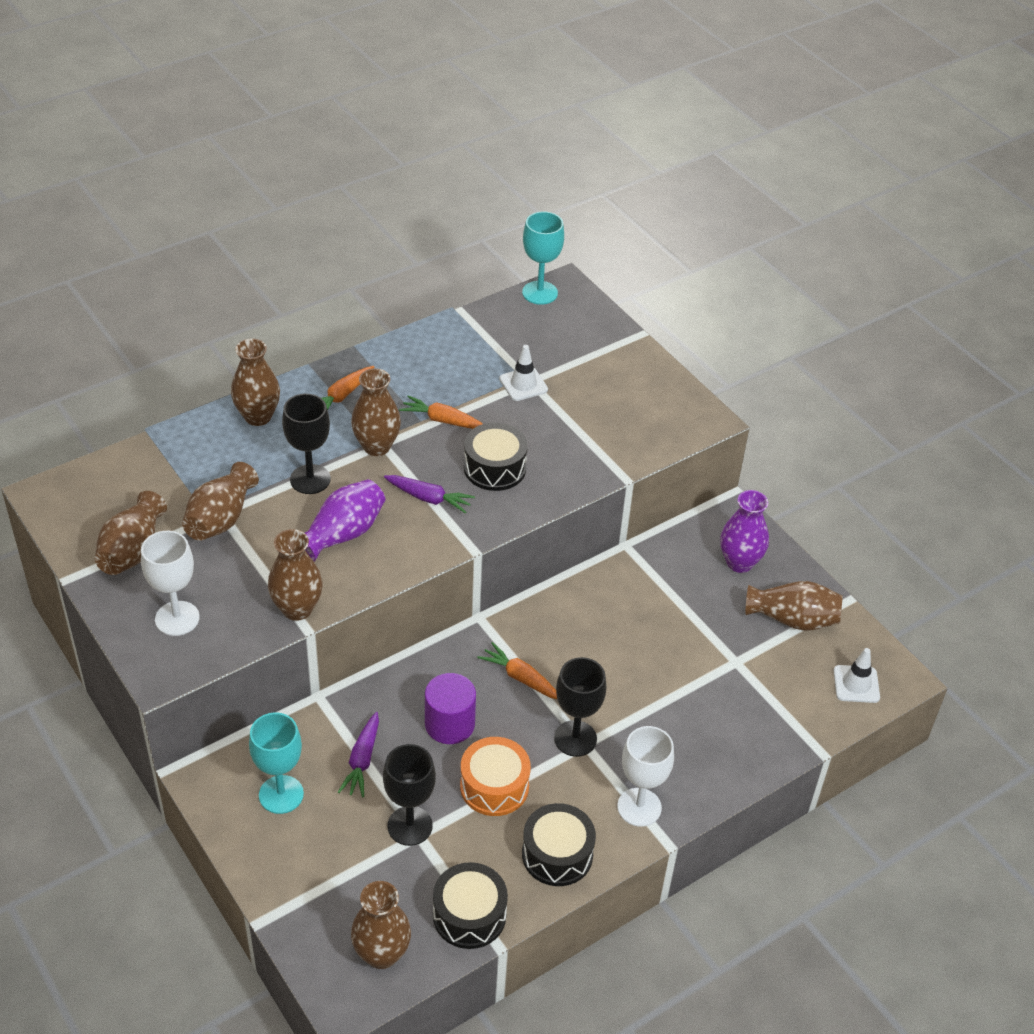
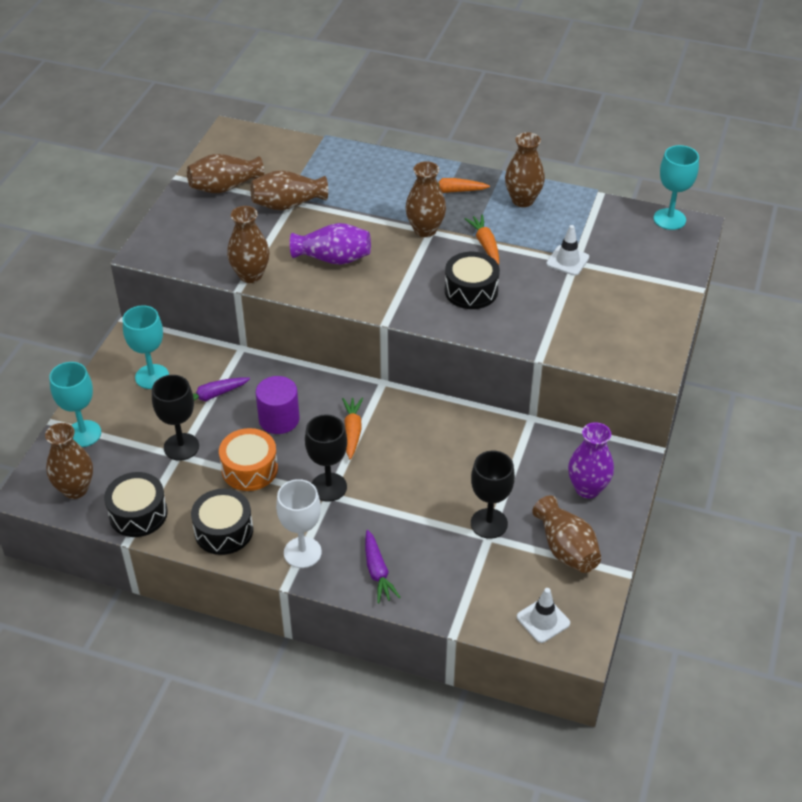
camera: 55 degrees right, 0 degrees up
(177, 618) = (192, 233): white goblet -> none
(258, 416) = (389, 169): brown vase -> brown vase (522, 200)
(305, 903) = (83, 434): none -> turquoise goblet
(310, 479) = (362, 219): black goblet -> black goblet (489, 523)
(429, 498) = (407, 277): purple carrot -> purple carrot (377, 572)

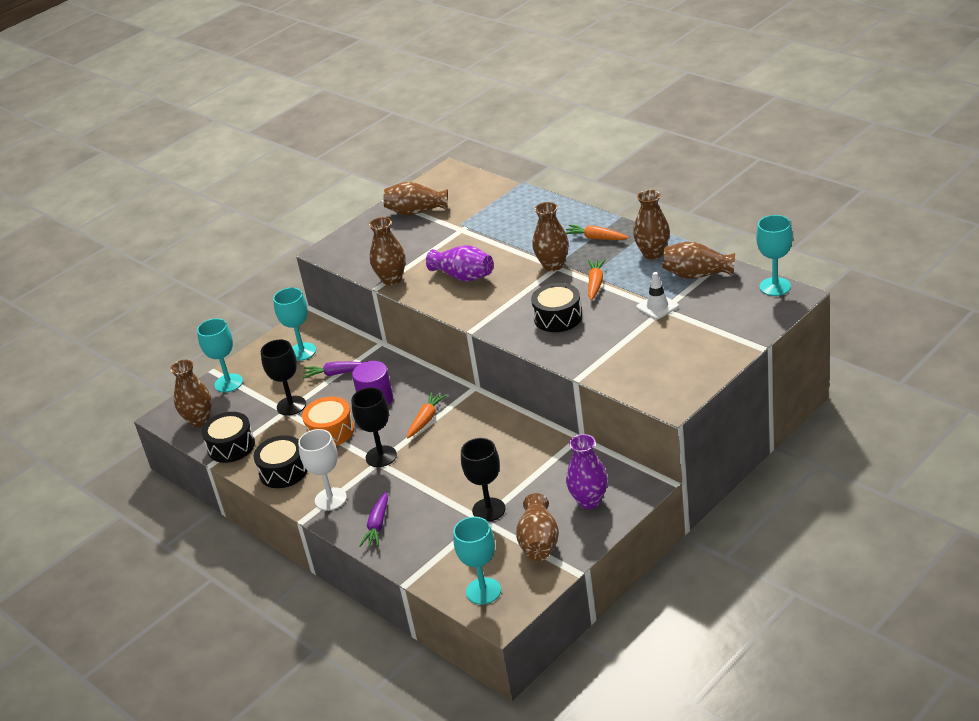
camera: 30 degrees right, 10 degrees down
(288, 204) = (456, 231): brown vase -> brown vase (697, 275)
(543, 620) = (483, 591): white traffic cone -> turquoise goblet

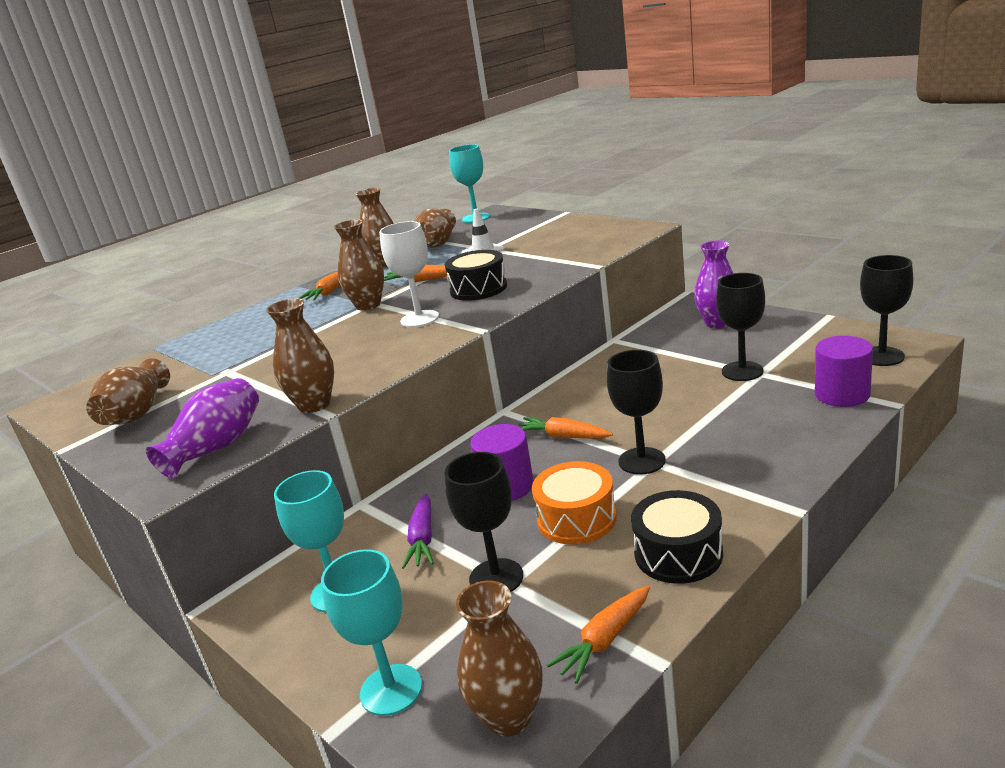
camera: 90 degrees left, 10 degrees down
(231, 446) = (605, 640): black drum -> orange carrot
(330, 499) = (742, 491): white goblet -> white goblet (419, 319)
(377, 525) = (791, 441): purple carrot -> none
(430, 559) = (842, 394): none -> purple cylinder
(464, 276) = (351, 352): purple vase -> purple vase (217, 447)
(483, 591) = (881, 356): turquoise goblet -> black goblet
(539, 542) = (790, 338): brown vase -> none

